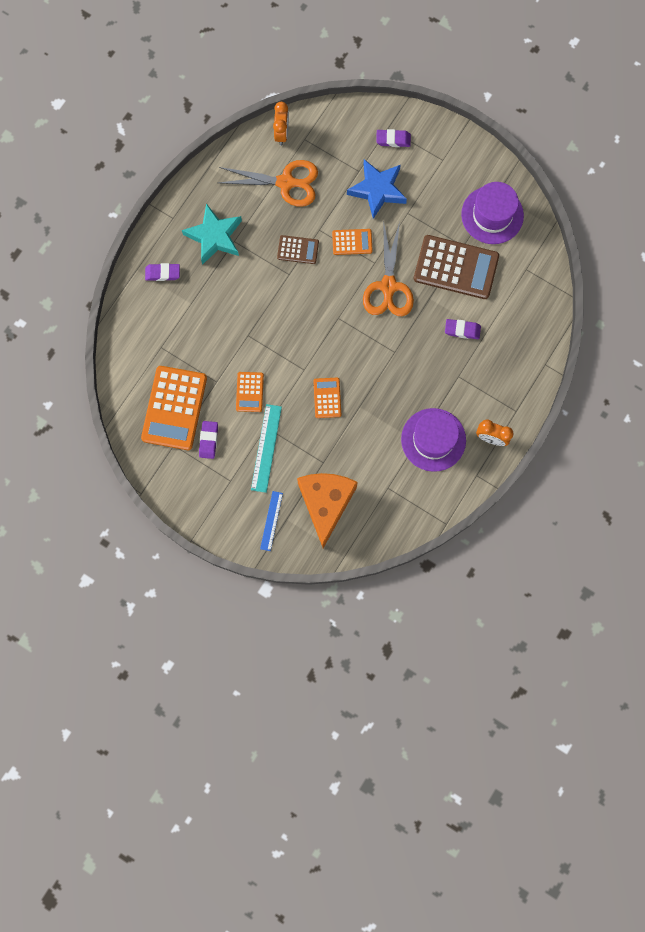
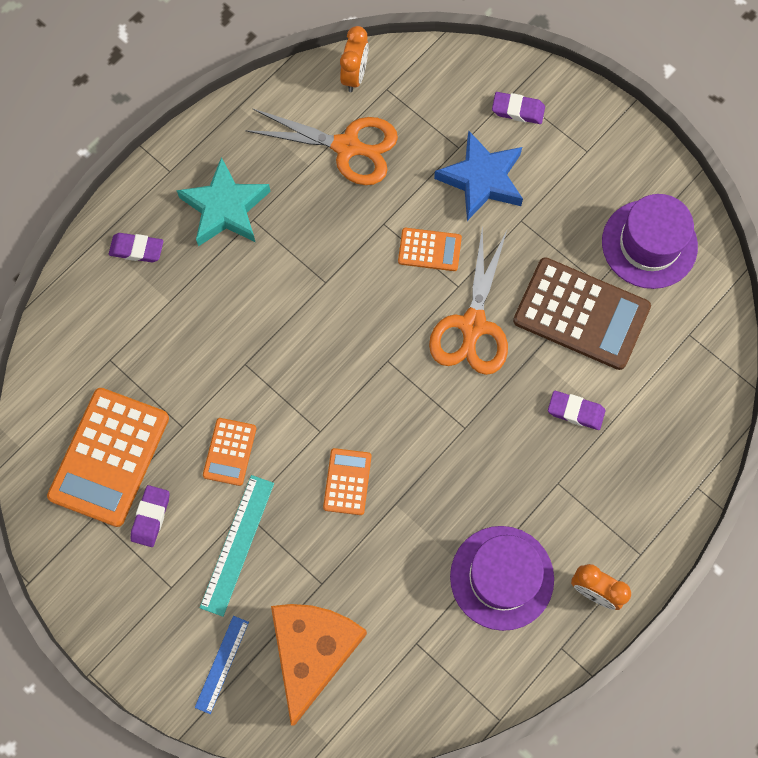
camera: 10 degrees right, 5 degrees down
(298, 250) = (346, 248): brown calculator -> none

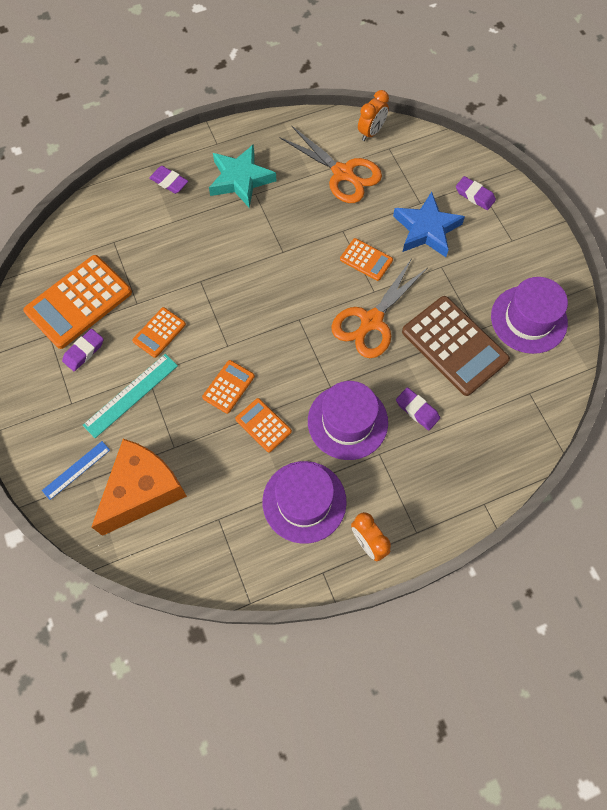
camera: 25 degrees right, 5 degrees down
(411, 510) = (263, 425): none -> orange calculator
(504, 461) = (347, 421): none -> purple hat

